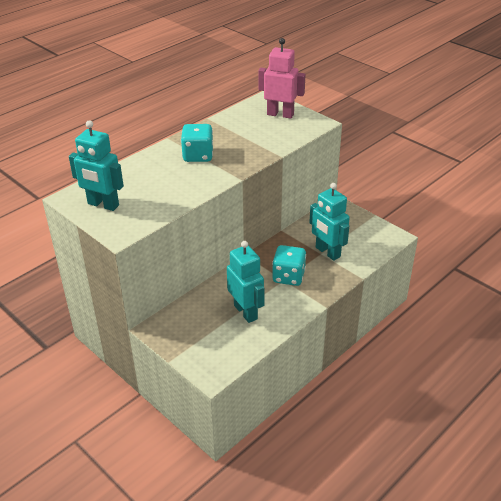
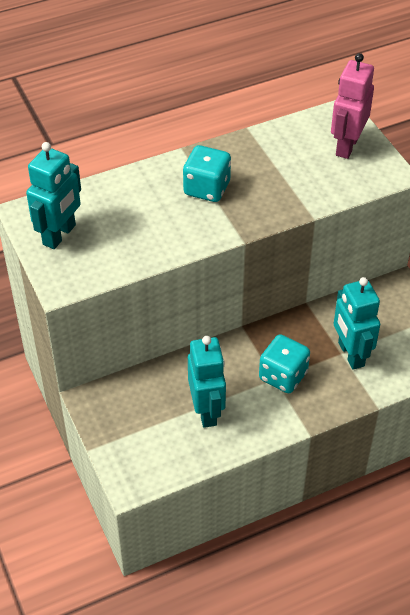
camera: 20 degrees right, 10 degrees up
(103, 205) = (59, 235): turquoise robot -> turquoise robot turned 105 degrees counterclockwise
(280, 114) = (346, 146): pink robot -> pink robot turned 105 degrees counterclockwise

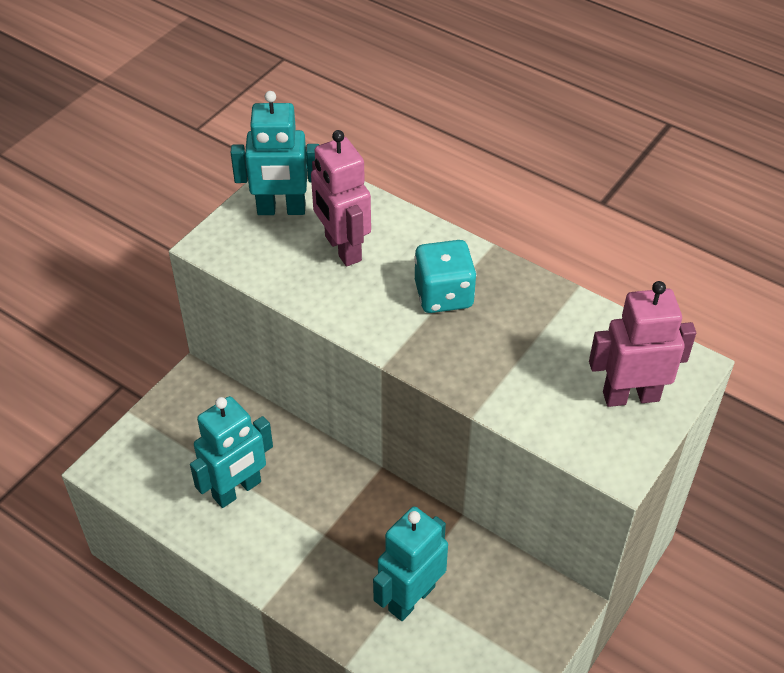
camera: 60 degrees right, 0 degrees up
(125, 219) = (342, 249): none -> pink robot
(283, 376) = (332, 541): turquoise dice -> none

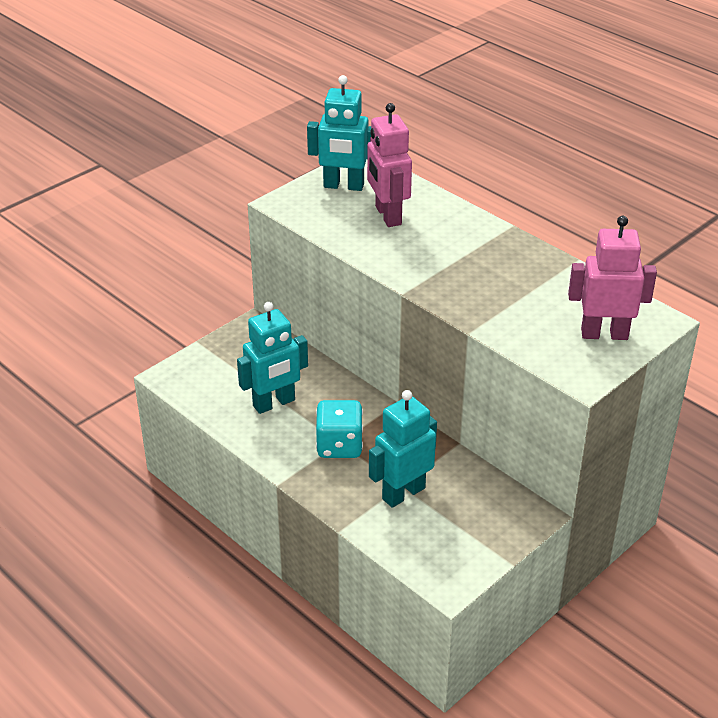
camera: 10 degrees right, 10 degrees down
(443, 295) = (464, 253): turquoise dice -> turquoise dice (339, 446)

